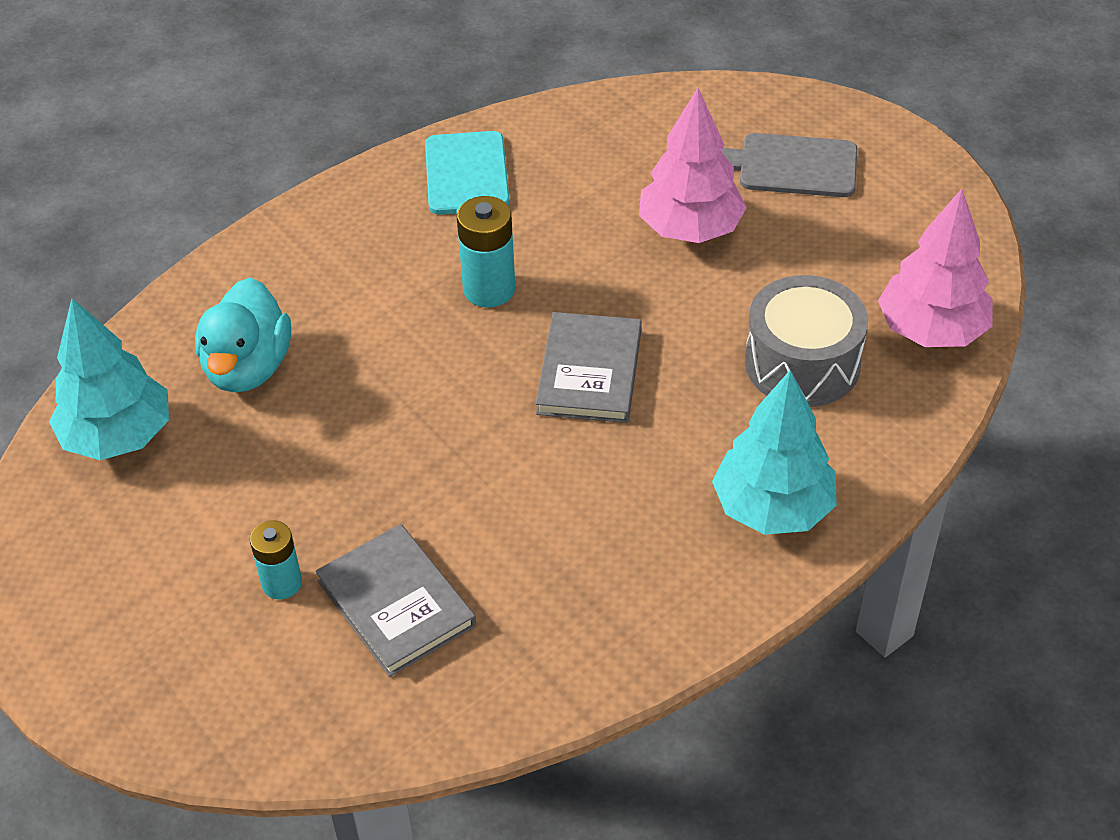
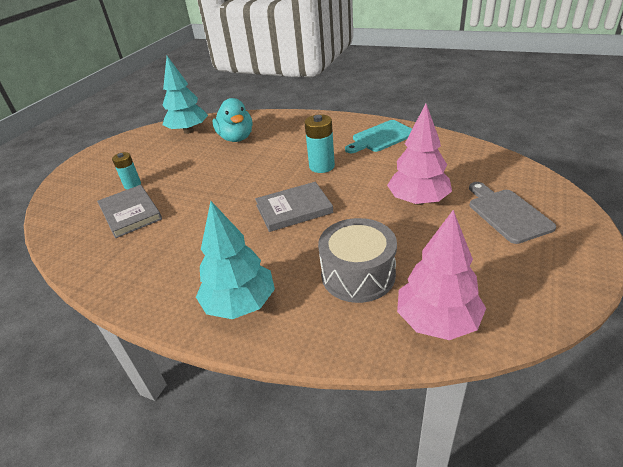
camera: 65 degrees right, 10 degrees down
(248, 367) = (236, 138): turquoise duck -> turquoise duck turned 90 degrees counterclockwise
(396, 603) = (130, 213): grey book -> grey book turned 60 degrees counterclockwise

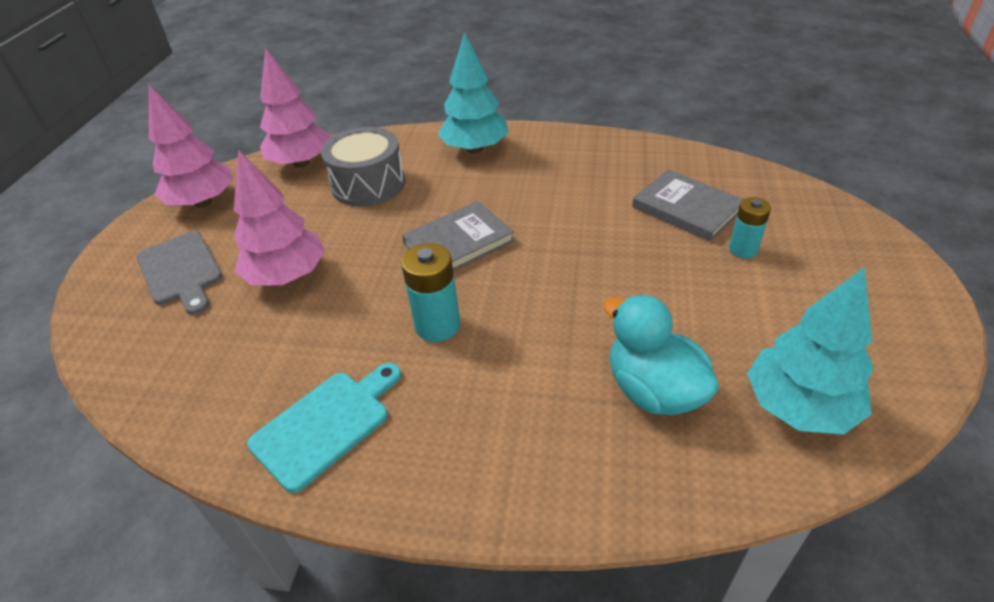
camera: 165 degrees right, 5 degrees up
(532, 280) = (203, 202): none -> pink tree

